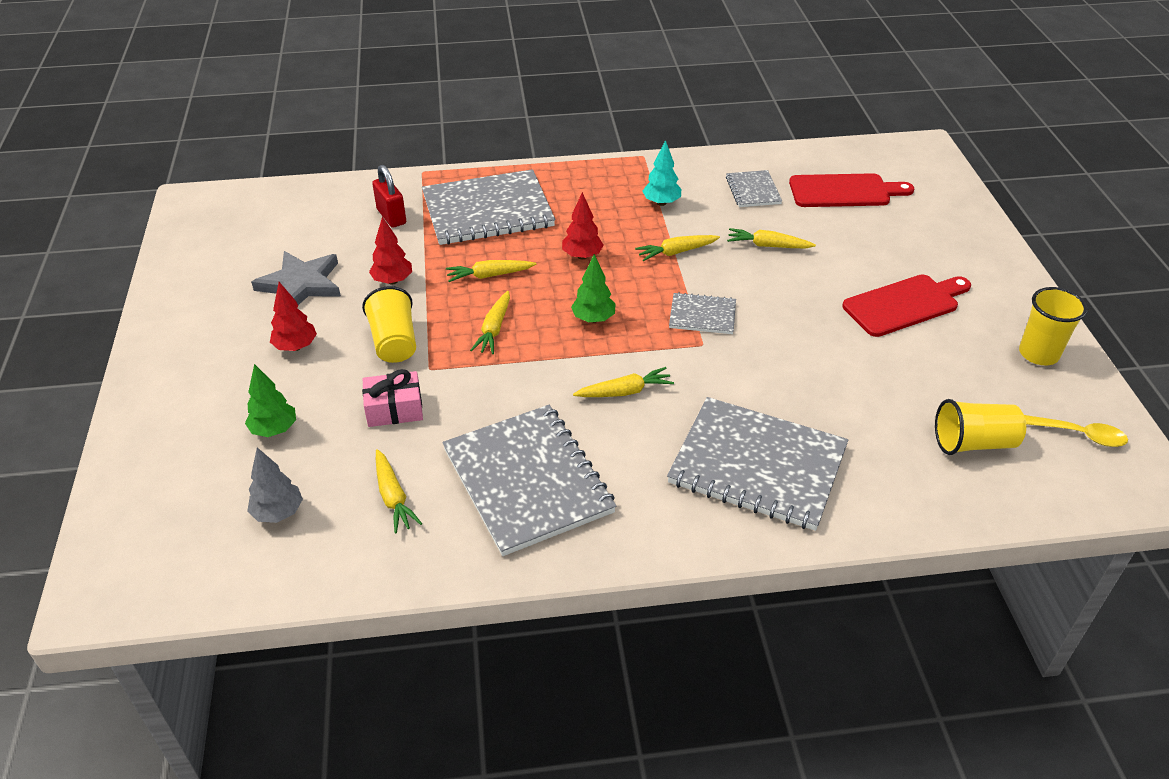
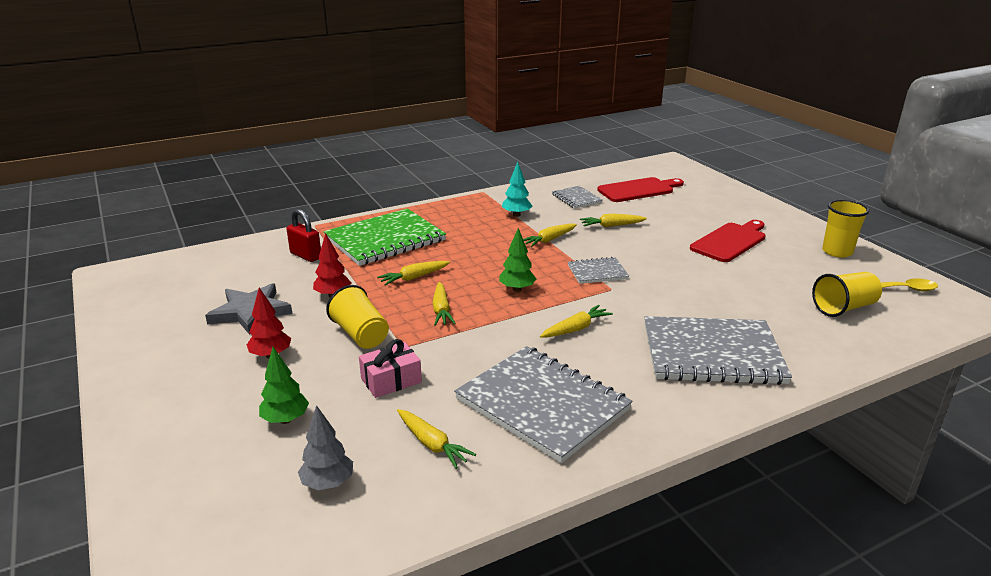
camera: 20 degrees left, 15 degrees down
(488, 210) = (385, 239): grey notebook -> green notebook
(582, 256) = (480, 254): red tree -> none

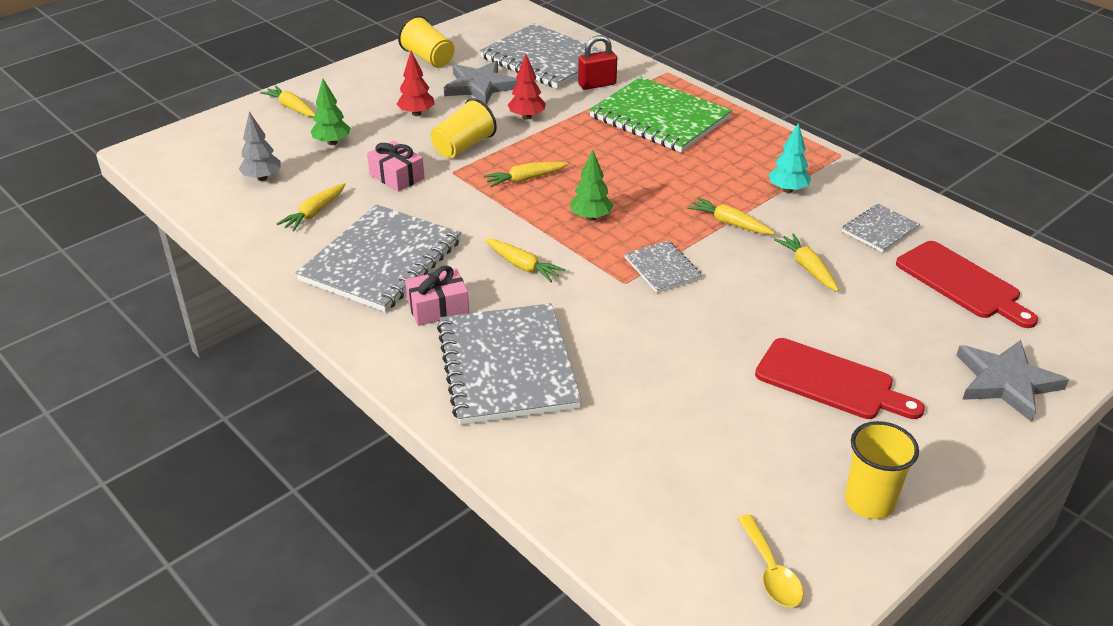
camera: 75 degrees right, 10 degrees up
(232, 272) = (545, 59): none -> grey notebook
(306, 255) = (597, 84): red padlock -> red padlock turned 45 degrees clockwise
(414, 278) = (583, 151): yellow carrot -> yellow carrot (291, 108)
(627, 379) = (438, 308): none -> pink gift
(730, 199) = (1006, 382): none -> grey star
(844, 308) = (673, 492): yellow cup -> yellow cup (428, 59)

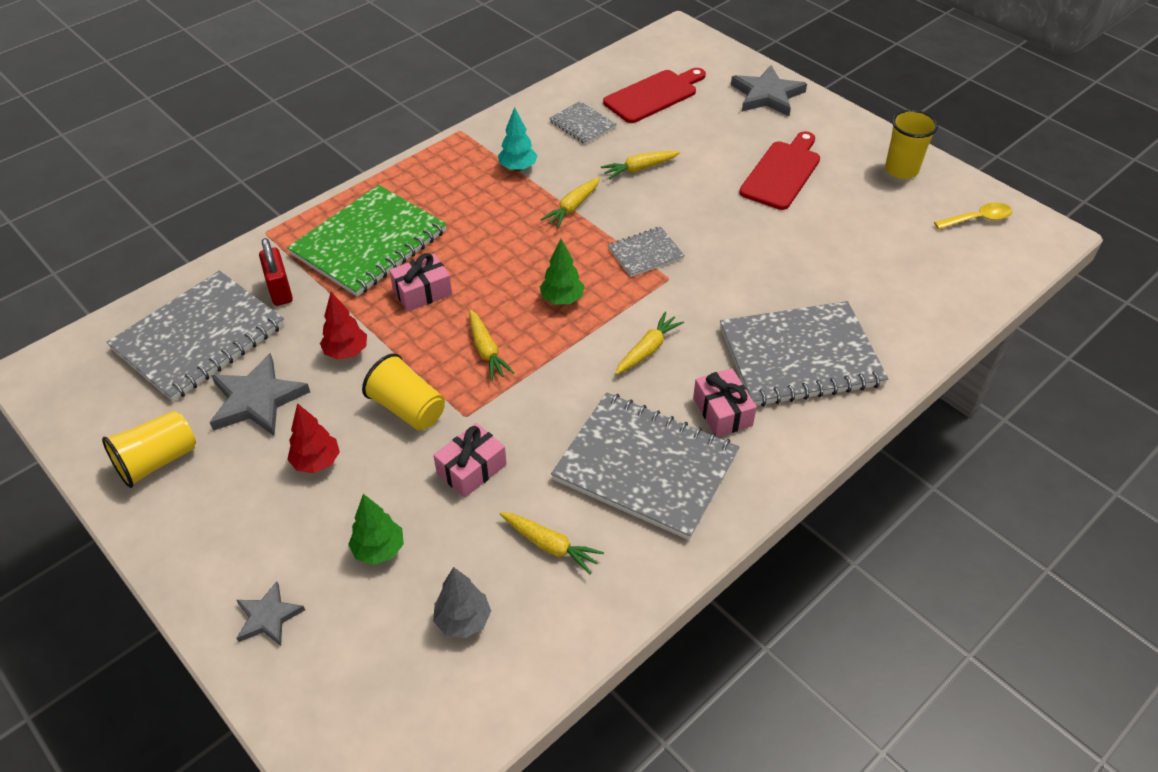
camera: 90 degrees left, 10 degrees up
(291, 108) = (268, 617): yellow carrot -> grey star
(598, 146) = (422, 292): none -> pink gift

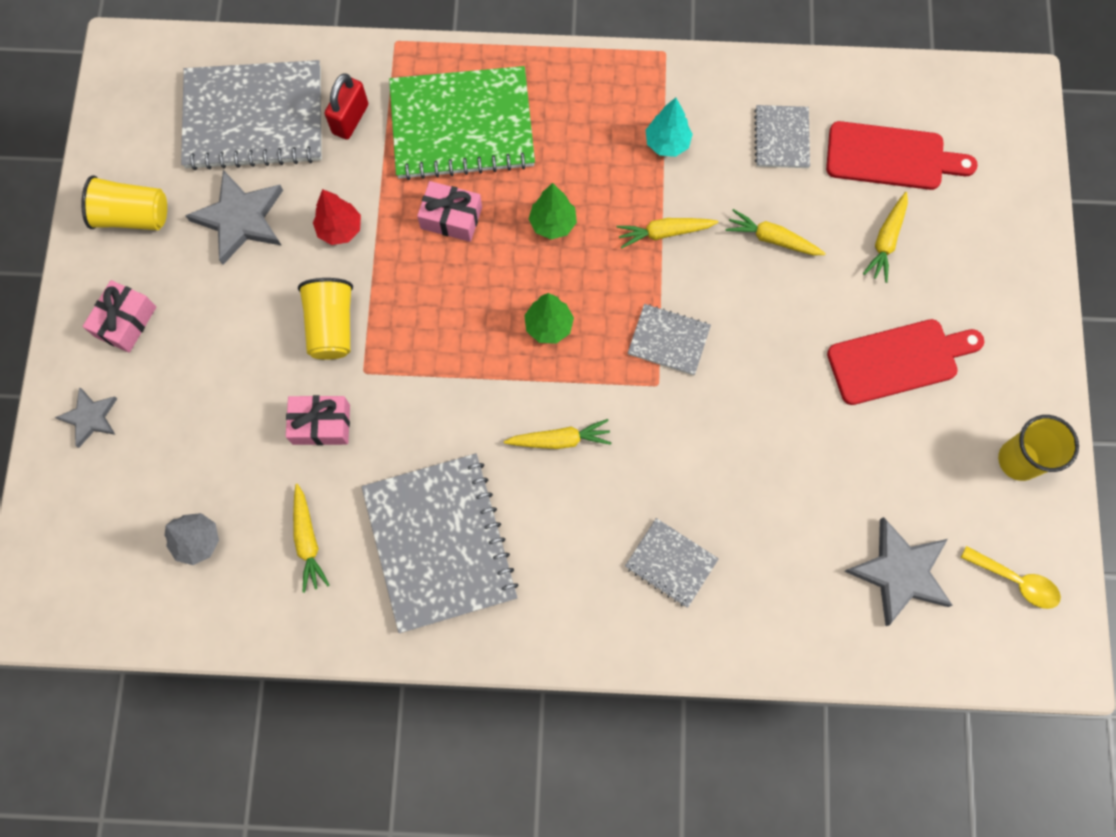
camera: 45 degrees right, 25 degrees up
(317, 462) = (229, 316): red tree -> none
(379, 550) = (200, 432): green tree -> green tree (553, 224)
(486, 351) = (439, 324): yellow carrot -> yellow carrot (886, 241)
(722, 412) = (549, 552): pink gift -> pink gift (125, 321)
(767, 95) = (1004, 252): grey star -> grey star (899, 572)
(800, 356) = (671, 563): grey notebook -> grey notebook, size x0.49

